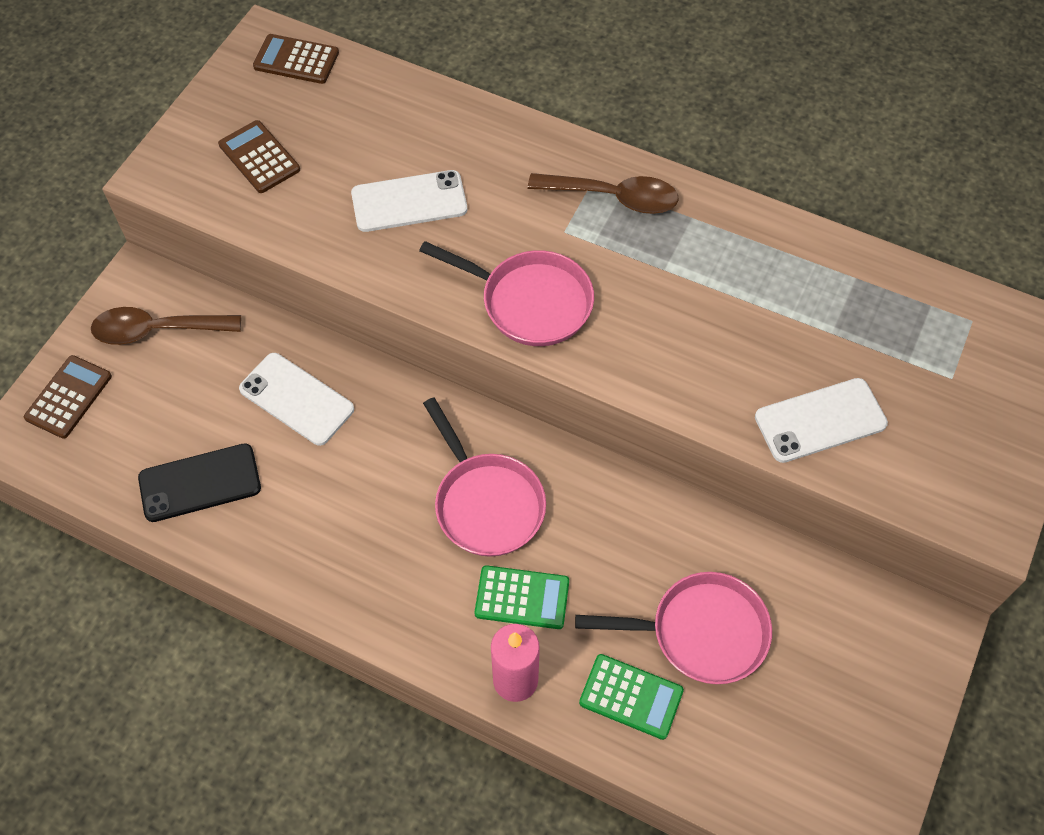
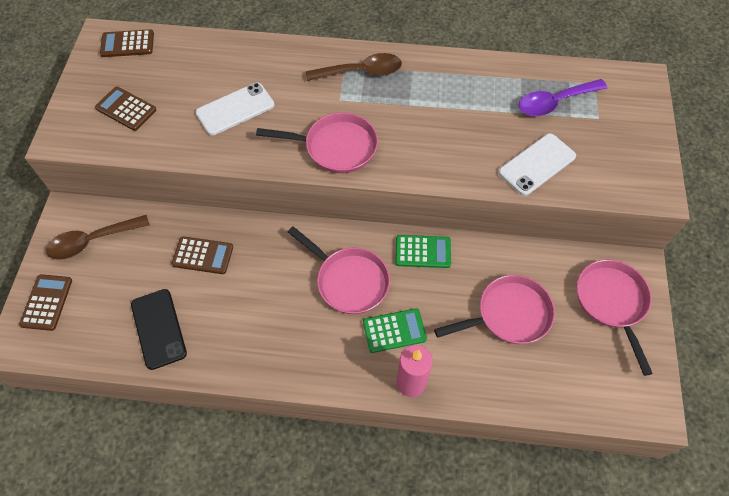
camera: 20 degrees left, 0 degrees up
(200, 483) = (158, 328): black phone -> black phone turned 75 degrees counterclockwise
(296, 399) = (203, 255): white phone -> brown calculator
(631, 696) = (484, 367): green calculator -> green calculator (423, 252)
(868, 668) = (612, 302): none -> pink pan
(892, 332) = (554, 102): none -> purple spoon

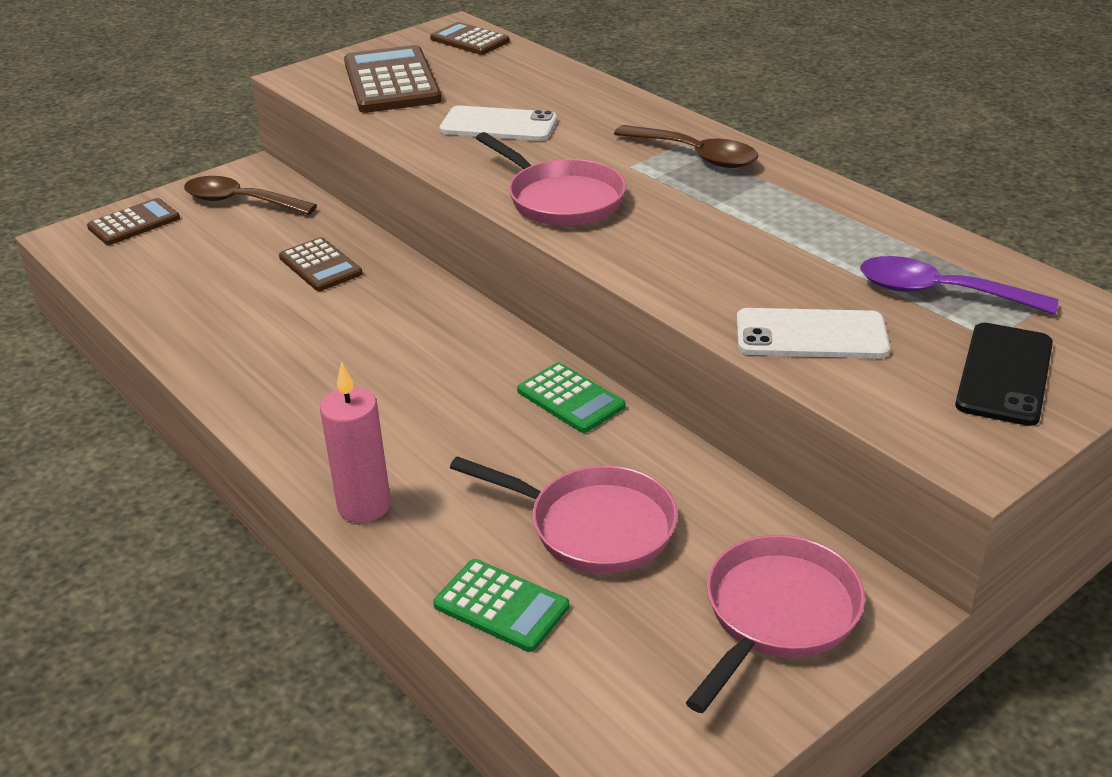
camera: 45 degrees right, 25 degrees down
(126, 109) = (391, 81): brown calculator -> brown calculator, size x1.72
(158, 328) = (191, 296): black phone -> black phone (1004, 374)
(349, 281) = (439, 372): pink pan -> none
(394, 330) = (420, 447): green calculator -> green calculator (501, 606)

